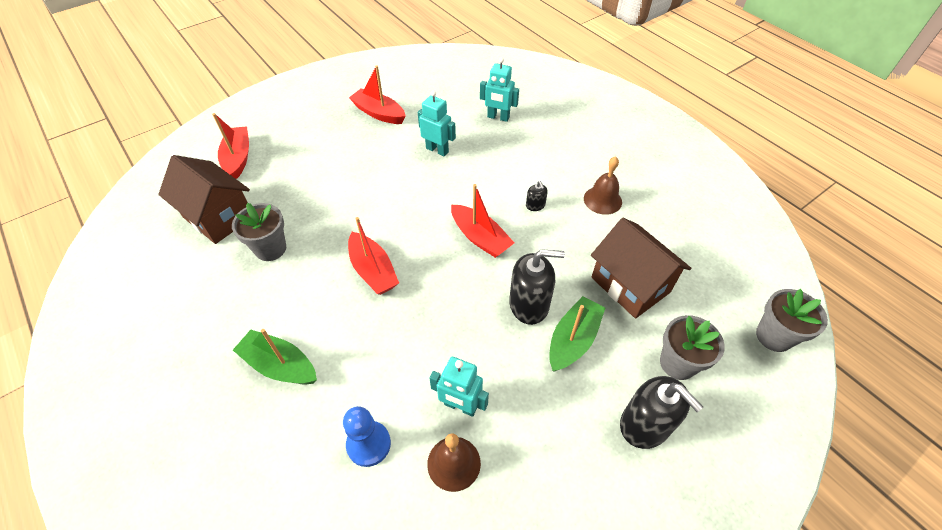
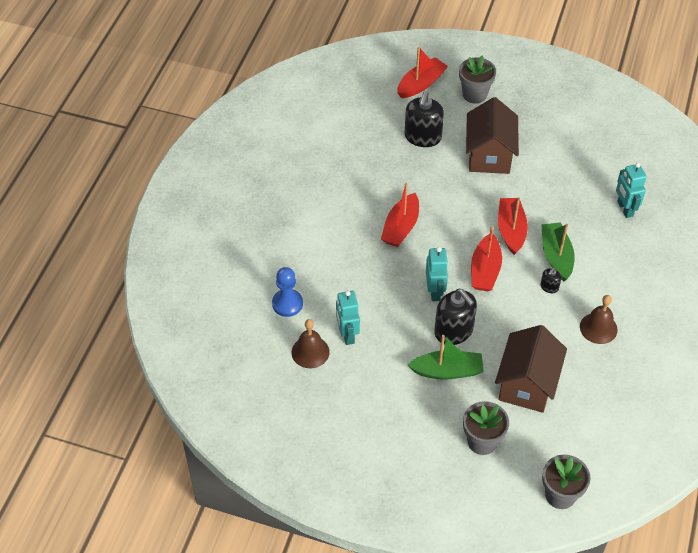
camera: 55 degrees right, 0 degrees up
(218, 217) = (365, 115): brown house -> brown house (489, 155)
(270, 249) = (367, 161): grey flower pot -> grey flower pot (474, 94)
(280, 365) = (296, 228): green boat -> green boat (556, 256)
(379, 113) = (548, 130): red boat -> red boat (511, 230)
(437, 150) = (546, 192): turquoise robot -> turquoise robot (435, 291)
(645, 424) = (418, 440): black soap dispenser -> black soap dispenser (423, 137)

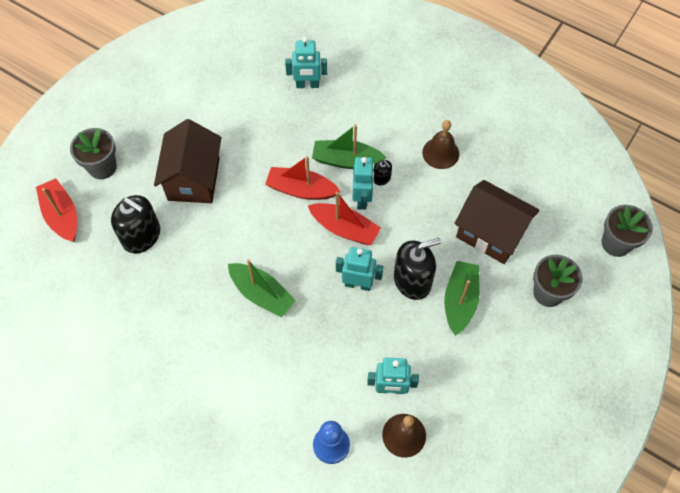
camera: 75 degrees left, 10 degrees up
(401, 227) = (262, 294): red boat -> green boat
(489, 155) = (194, 179): brown house -> brown house turned 75 degrees clockwise
(521, 277) = (362, 199): none -> turquoise robot

